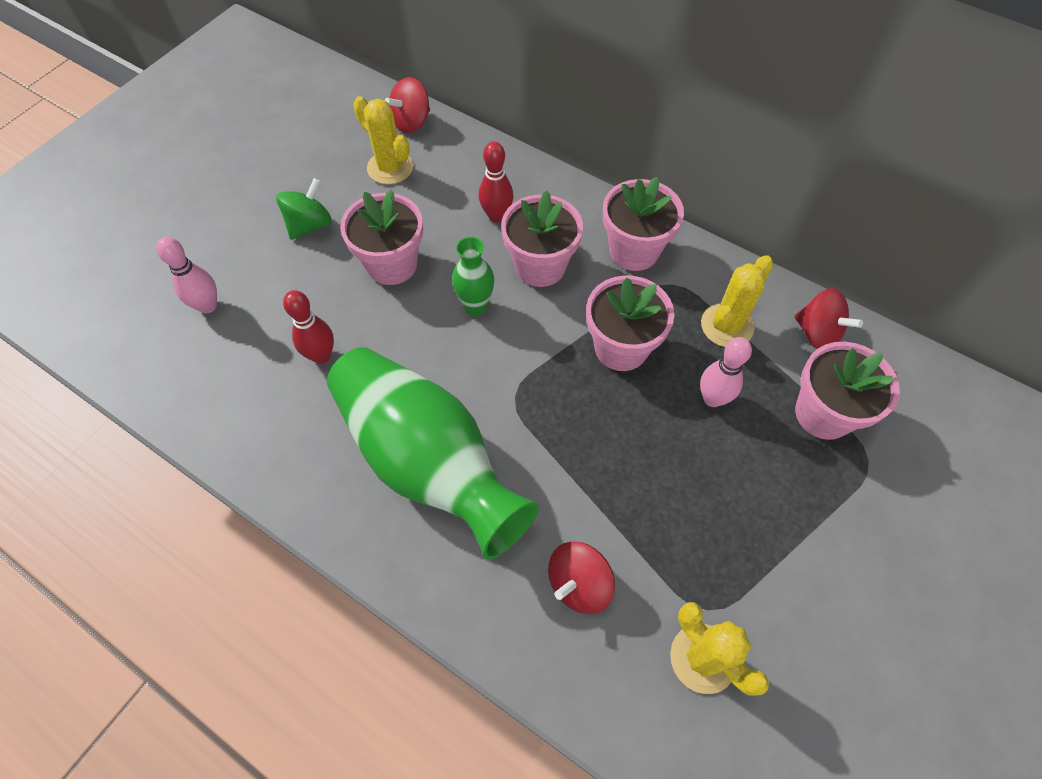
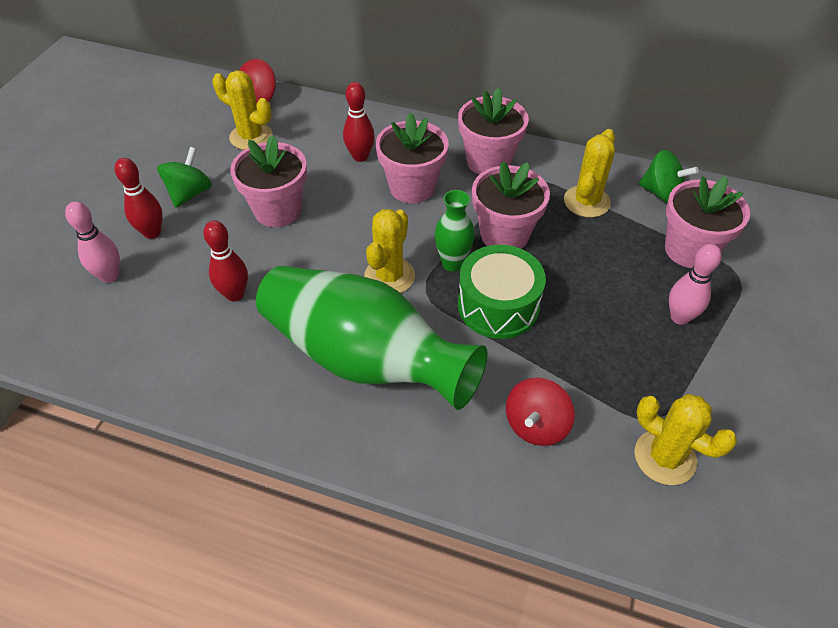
camera: 15 degrees left, 10 degrees down
(261, 264) = (152, 232): none -> red bowling pin
(475, 306) = (365, 228): green vase -> green vase (452, 263)
(483, 370) = (389, 276): none -> yellow cactus
(585, 433) = (498, 306): none -> green drum
(712, 398) = (596, 257): pink bowling pin -> pink bowling pin (679, 317)
(817, 333) = (661, 193): red spinning top -> green spinning top

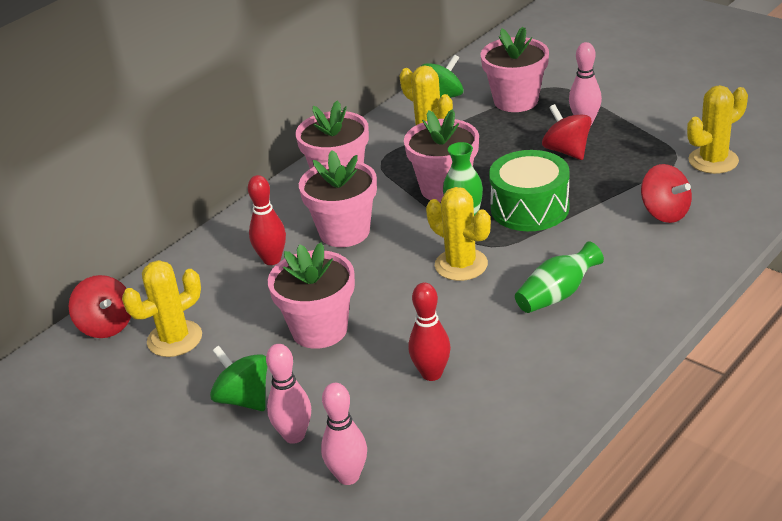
camera: 65 degrees left, 15 degrees down
(152, 232) = (294, 436): red bowling pin -> pink bowling pin
(364, 358) = (557, 295): green vase -> green vase, size x0.43
(615, 313) = (567, 151): none -> red spinning top

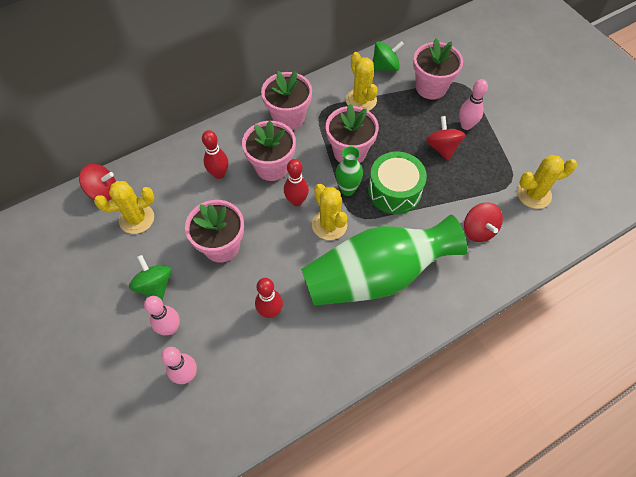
camera: 15 degrees right, 25 degrees up
(106, 326) = (103, 191): red spinning top -> red spinning top turned 75 degrees counterclockwise
(400, 255) = (296, 201): none -> red bowling pin
(557, 295) = (376, 276): green vase -> green vase, size x2.32

